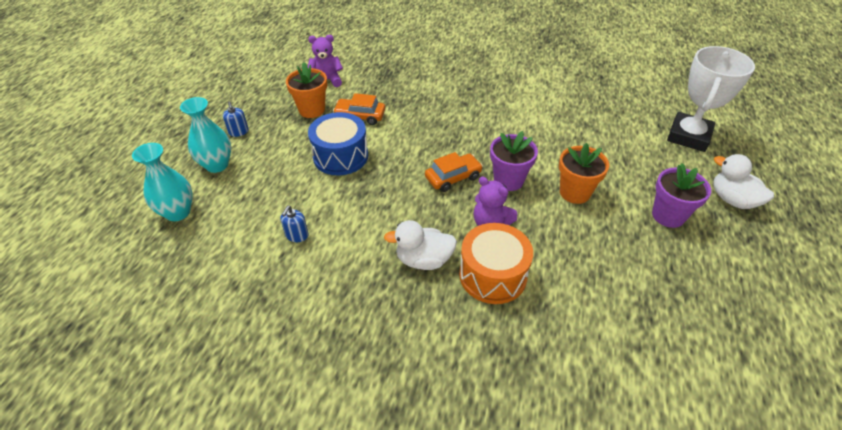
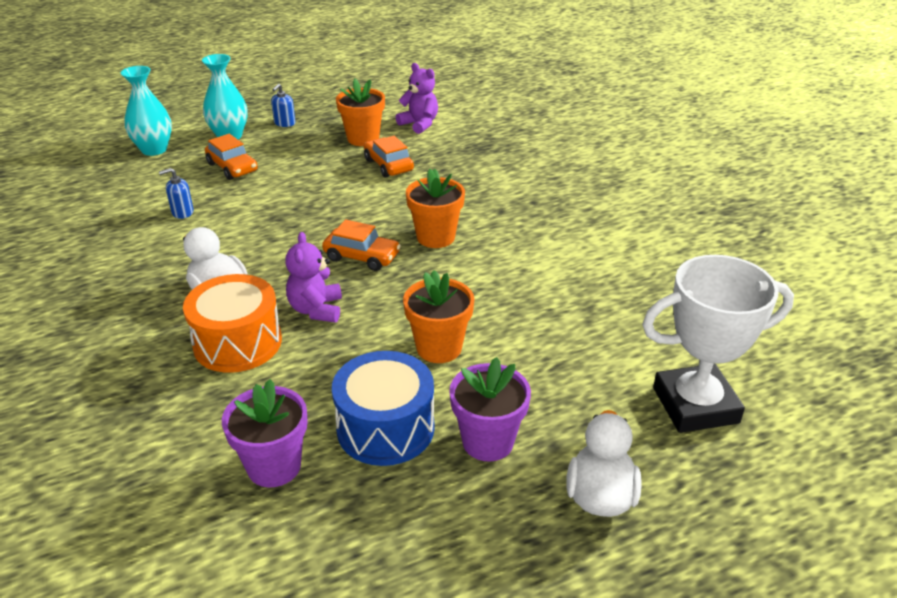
camera: 50 degrees right, 10 degrees down
(266, 183) = (232, 167): none -> orange car
(340, 156) = (314, 183): blue drum -> blue drum (385, 428)
(465, 139) = (435, 237): none -> orange flower pot
(508, 180) = (402, 293): purple flower pot -> purple flower pot (274, 466)

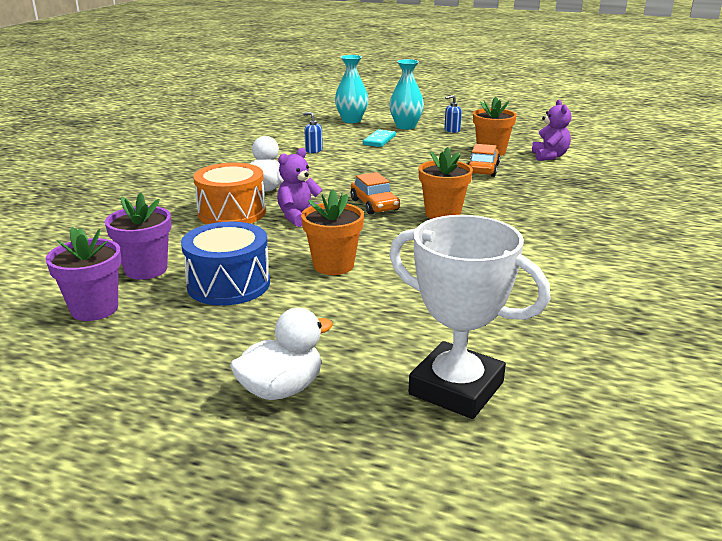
camera: 45 degrees right, 10 degrees down
(232, 167) = (379, 140): orange car -> turquoise domino
(488, 442) = (270, 322): purple flower pot -> purple flower pot (94, 309)

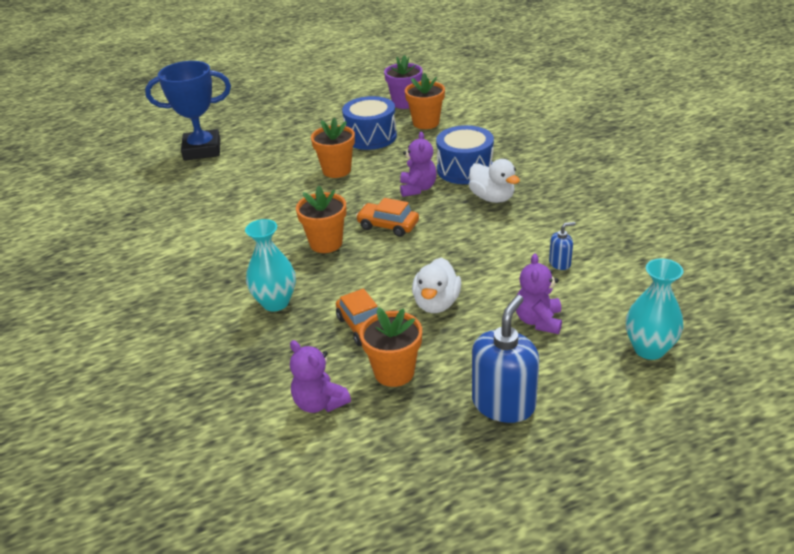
camera: 140 degrees right, 10 degrees up
(146, 269) = (426, 123): purple flower pot -> orange flower pot
(232, 213) = (465, 169): orange drum -> blue drum
(281, 389) = (272, 119): white duck -> white duck (436, 303)
(379, 140) = (538, 321): turquoise domino -> purple teddy bear
(405, 126) = (567, 376): turquoise vase -> turquoise vase (275, 302)
(452, 130) = (503, 403): blue soap dispenser -> blue soap dispenser, size x2.07
(456, 388) = (202, 150): white trophy -> blue trophy

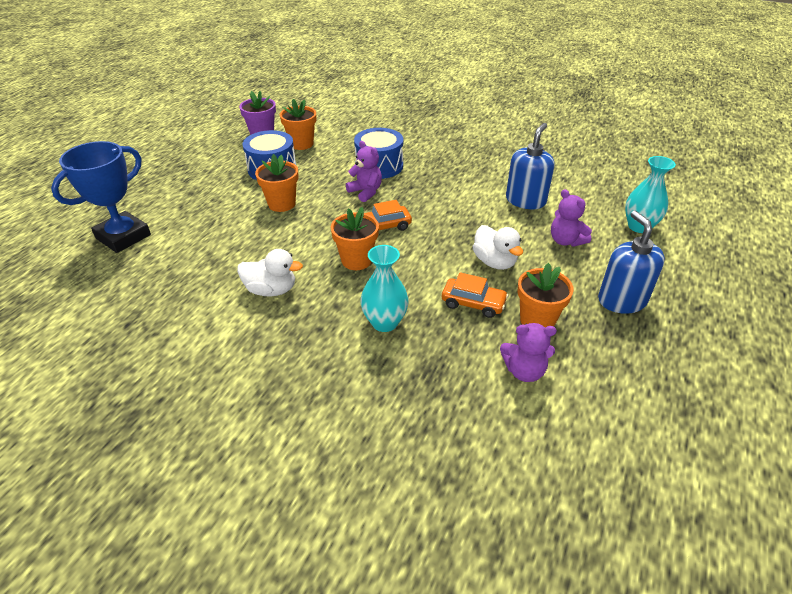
camera: 45 degrees left, 5 degrees up
(492, 198) = (426, 177): white duck -> white duck (271, 290)
(560, 263) = (525, 200): blue soap dispenser -> blue soap dispenser, size x2.07

